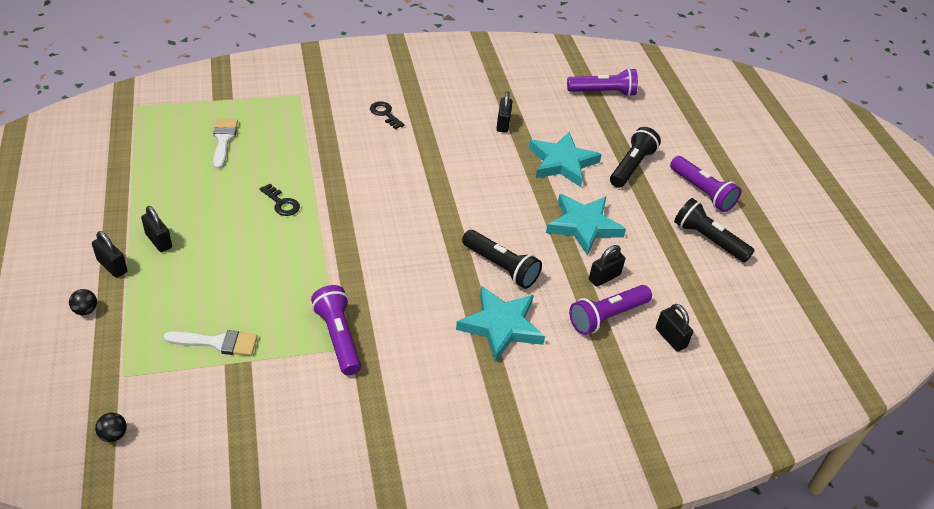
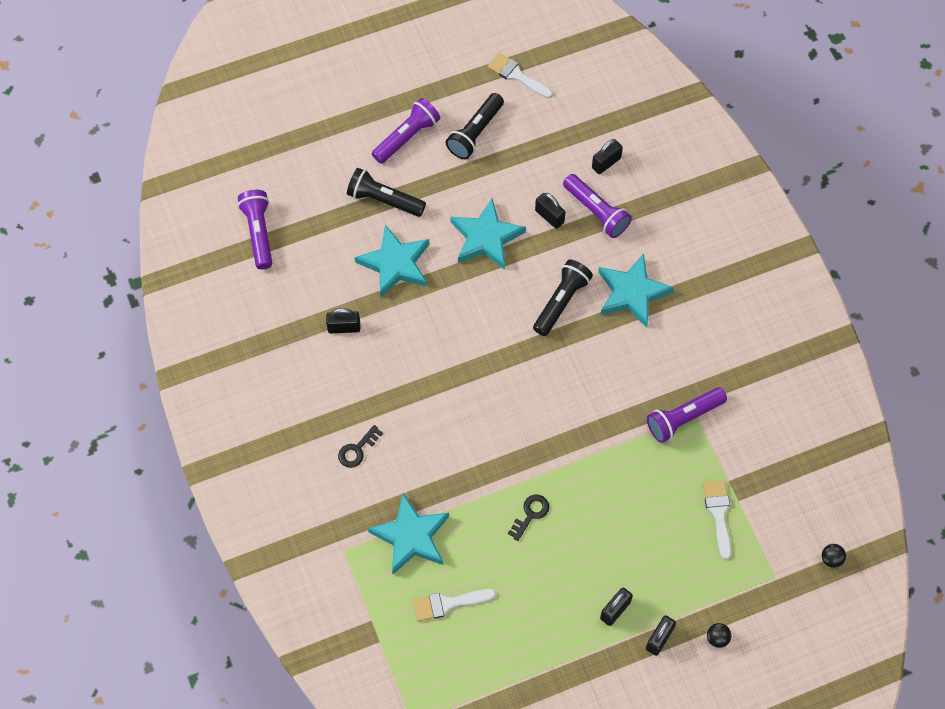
camera: 95 degrees left, 20 degrees up
(294, 130) = (411, 536): none -> turquoise star
(784, 284) = (517, 75): none -> white brush

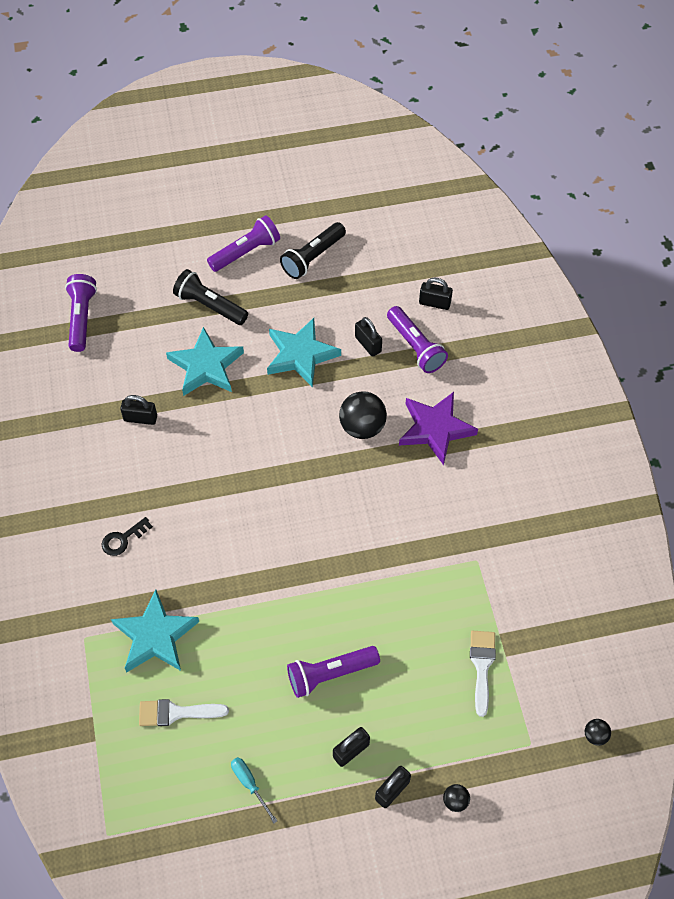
camera: 10 degrees right, 5 degrees down
(517, 75) = (364, 212): white brush -> none
(530, 514) = (284, 634): black key -> none
(530, 656) = (249, 784): none -> turquoise screwdriver
(561, 302) = (362, 427): black flashlight -> black ball
(606, 163) = (434, 303): black padlock -> black padlock turned 45 degrees clockwise
(632, 293) = (435, 429): turquoise star -> purple star
(683, 418) = (463, 561): purple flashlight -> purple flashlight (330, 674)

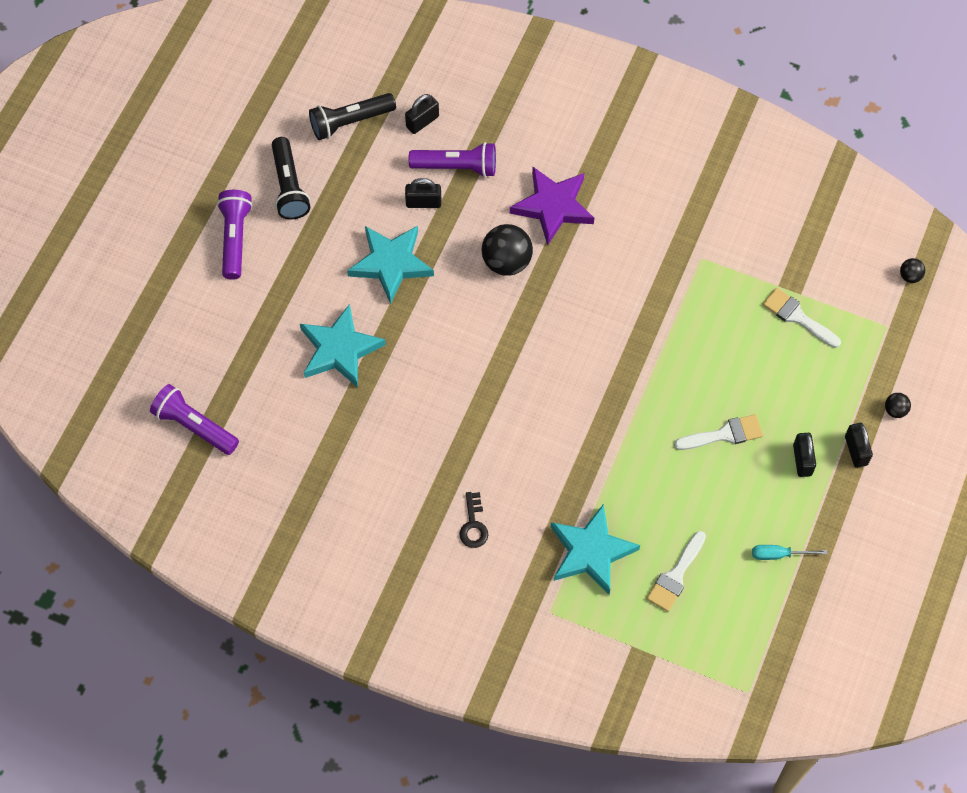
camera: 55 degrees left, 5 degrees up
(140, 418) = (354, 438): black padlock -> none
(210, 305) = (272, 306): black flashlight -> black flashlight (350, 122)
(330, 674) = (724, 434): purple flashlight -> white brush

